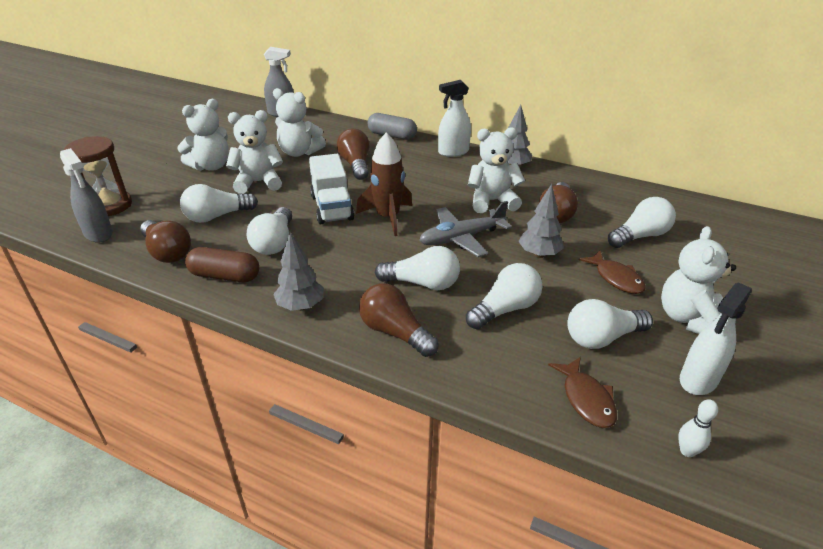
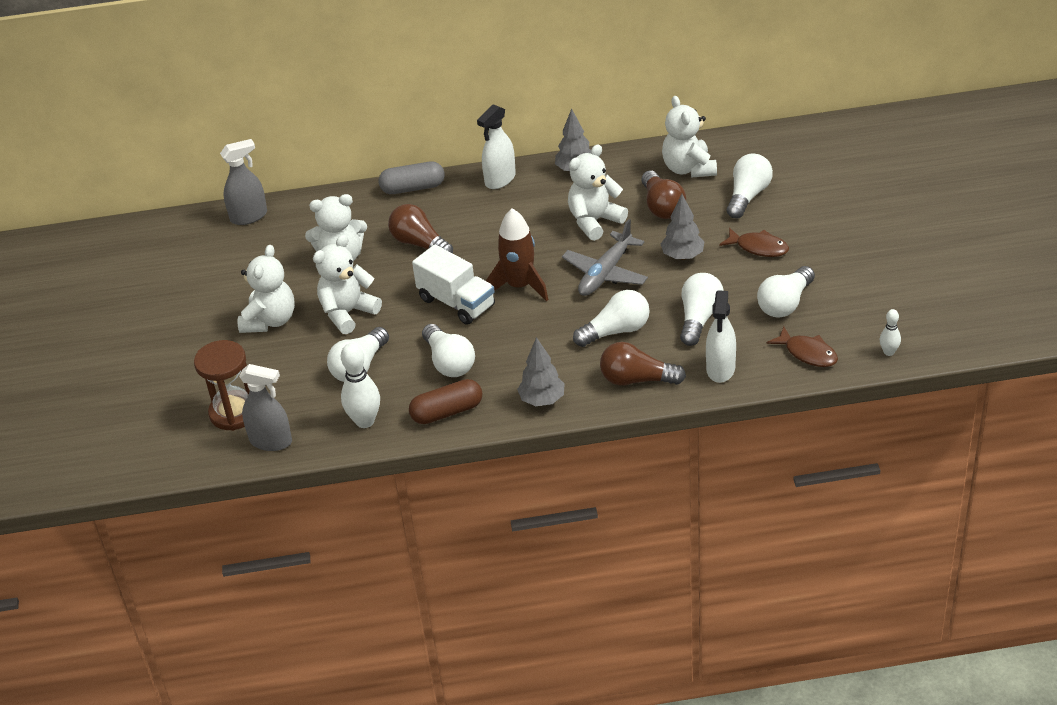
camera: 30 degrees left, 5 degrees up
(167, 252) = (365, 421): brown light bulb -> white bowling pin
(688, 319) = (832, 256): white teddy bear -> white teddy bear (688, 168)
(698, 380) = (867, 301): white spray bottle -> white spray bottle (720, 369)

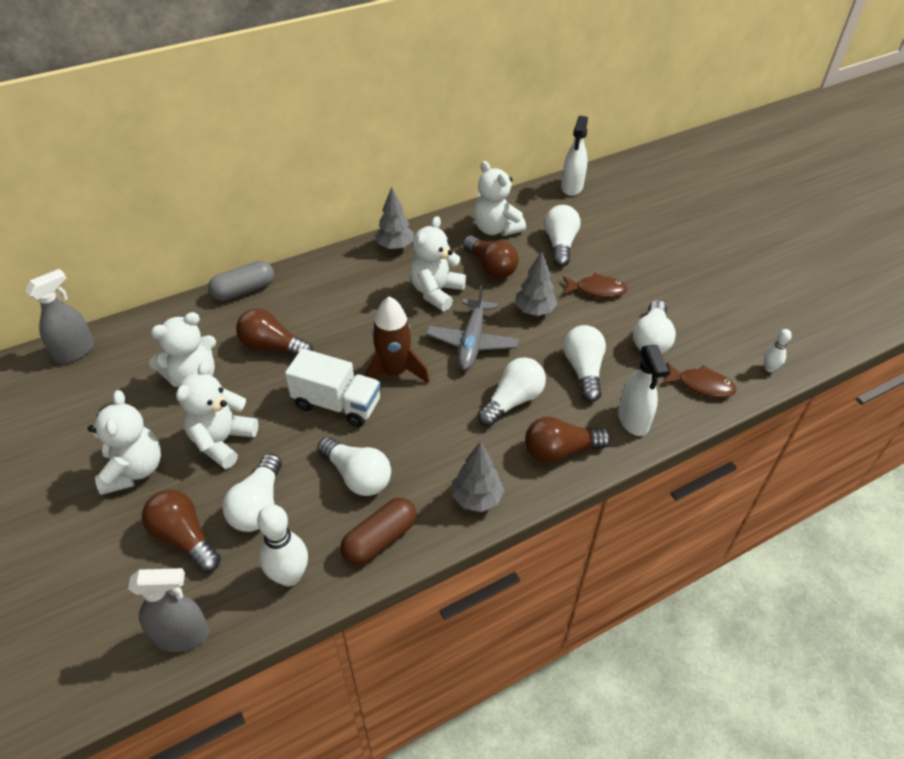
camera: 25 degrees left, 5 degrees up
(234, 413) = (122, 606): brown hourglass -> none
(294, 378) = (184, 538): none -> brown light bulb
(500, 179) = (327, 267): white spray bottle -> white spray bottle (572, 187)

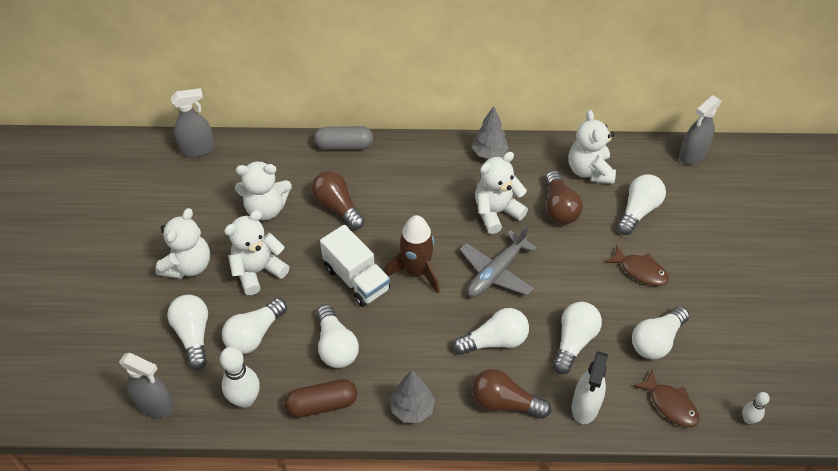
camera: 30 degrees right, 5 degrees up
(184, 538) = (193, 335): brown light bulb -> white light bulb
(534, 311) = (569, 267): grey tree -> none
(572, 187) = (692, 155): white spray bottle -> grey spray bottle

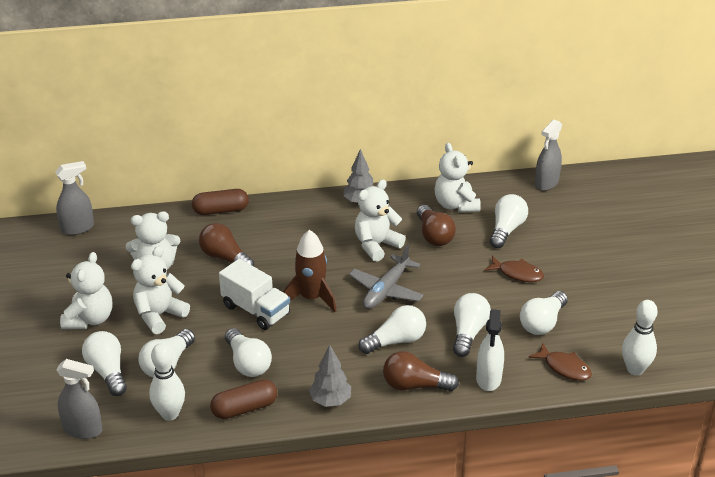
camera: 10 degrees left, 15 degrees down
(344, 146) = (221, 210): grey capsule -> brown capsule
(748, 419) = (635, 369): white bowling pin -> white bowling pin, size x1.82

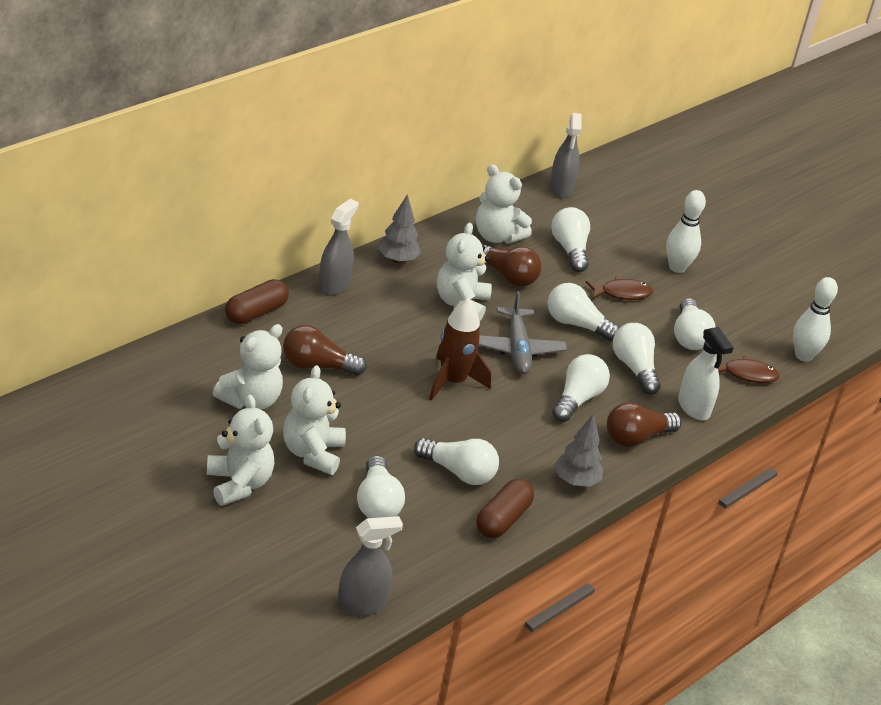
camera: 40 degrees left, 0 degrees up
(78, 228) = (107, 383): grey spray bottle -> grey spray bottle (334, 285)
(108, 371) = (322, 534): white light bulb -> white light bulb (576, 324)
(170, 414) = (435, 553): white bowling pin -> white bowling pin (677, 267)
(256, 310) = (409, 413): white truck -> none

